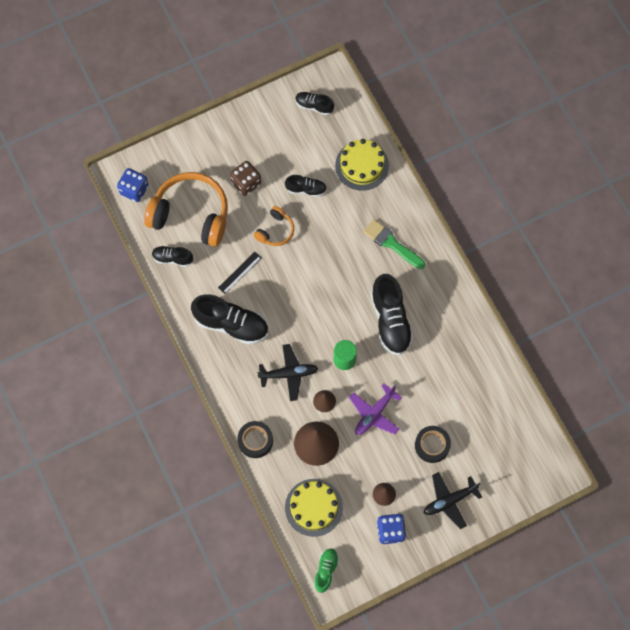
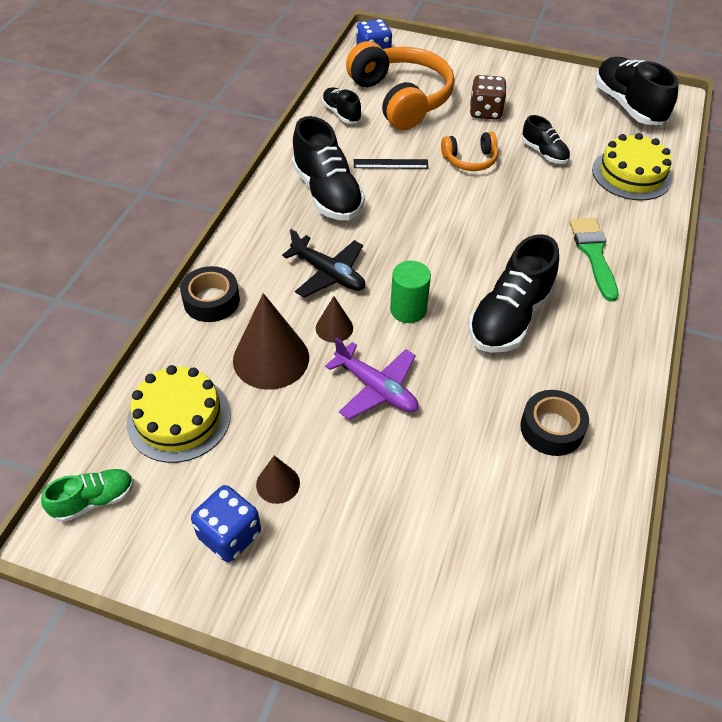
camera: 45 degrees right, 20 degrees down
(314, 106) = (628, 106): black shoe -> black shoe, size x1.85
(374, 414) = (376, 388): purple plane -> purple plane turned 135 degrees counterclockwise
(432, 445) = (408, 487): black tape -> black tape (551, 428)
(449, 501) = (352, 577): black plane -> none

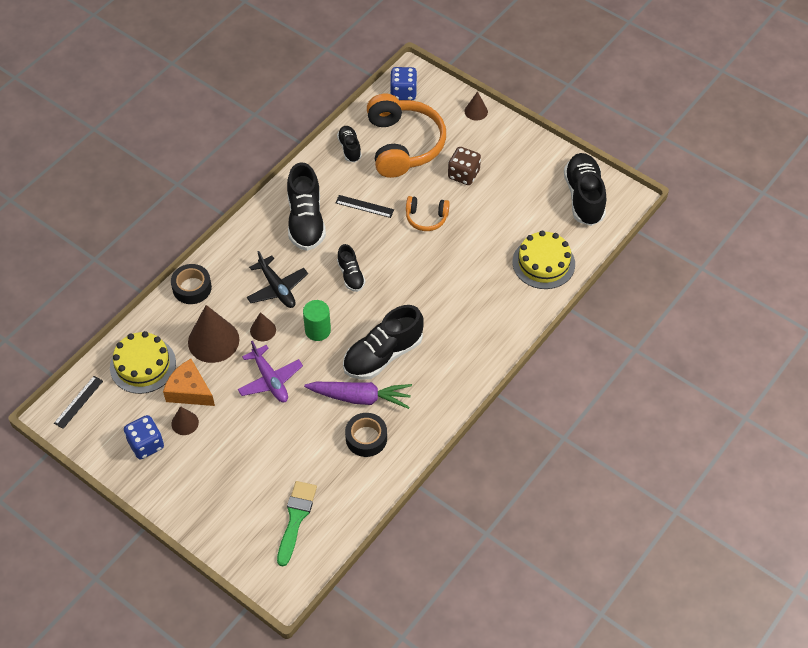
camera: 20 degrees right, 5 degrees up
(94, 500) = (78, 402): green shoe -> black ruler
(265, 435) = (189, 391): none -> orange cheese
(461, 56) = (476, 111): none -> brown cone
(512, 377) = (361, 397): none -> purple carrot
(544, 153) = (487, 226): black shoe -> black shoe (351, 275)
(593, 254) = (471, 323): green brush -> green brush (296, 518)

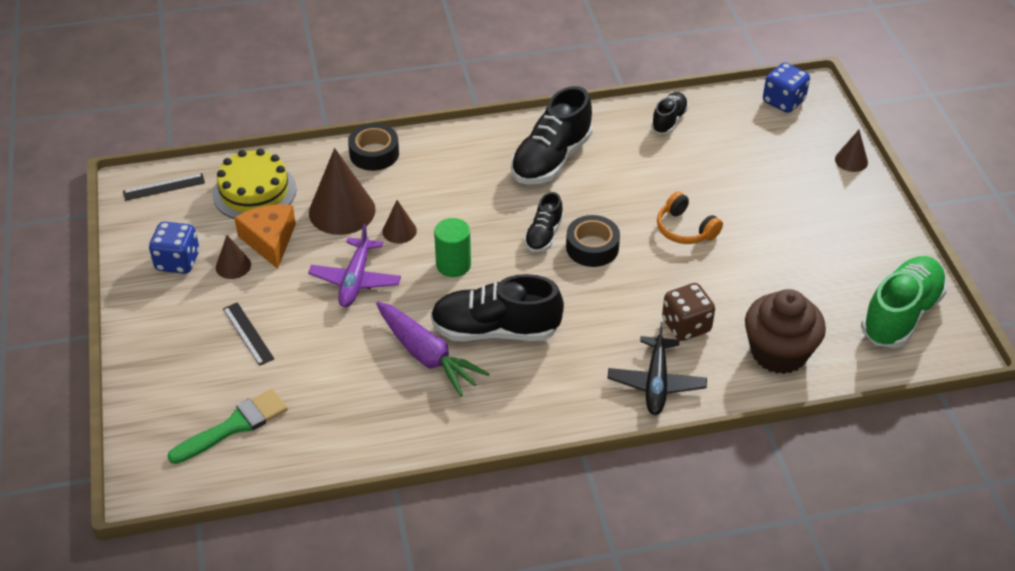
camera: 40 degrees right, 10 degrees down
(277, 288) = (455, 202): black plane -> black plane (656, 383)
(364, 206) = (627, 181): black ruler -> black ruler (248, 333)
(366, 438) = (389, 398): black tape -> black tape (592, 247)
(403, 145) = (732, 148): orange headphones -> none
(463, 174) = (772, 212): brown dice -> brown dice (686, 326)
(543, 263) = (779, 352): yellow cake -> brown cupcake
(584, 197) = (900, 315): black shoe -> green shoe

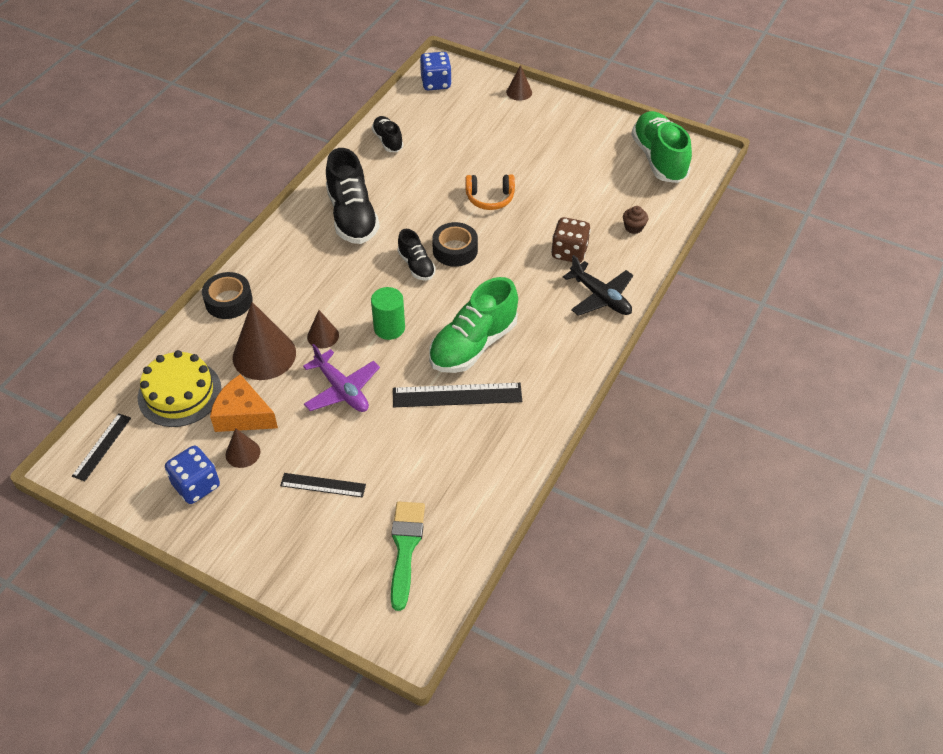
camera: 50 degrees left, 5 degrees up
(427, 356) = (457, 395): purple carrot -> black ruler
(495, 330) = (473, 345): black shoe -> green shoe
(779, 352) = (633, 227): brown cupcake -> brown cupcake, size x0.41

